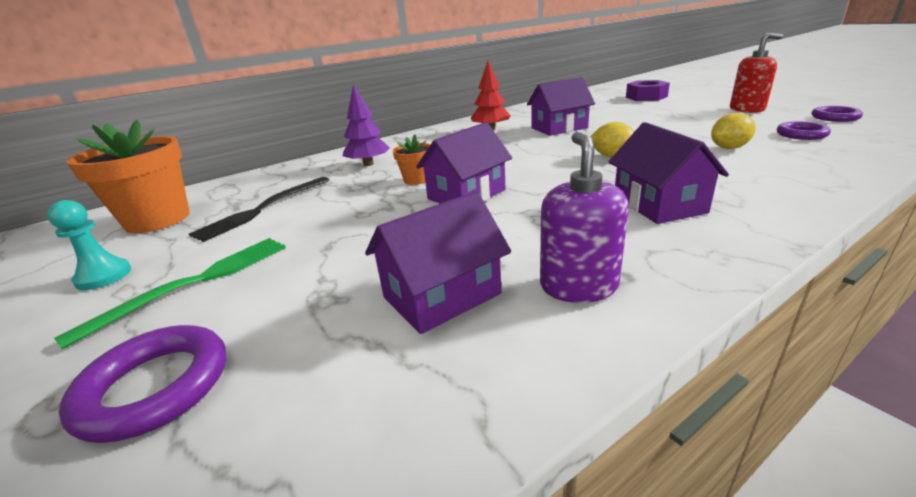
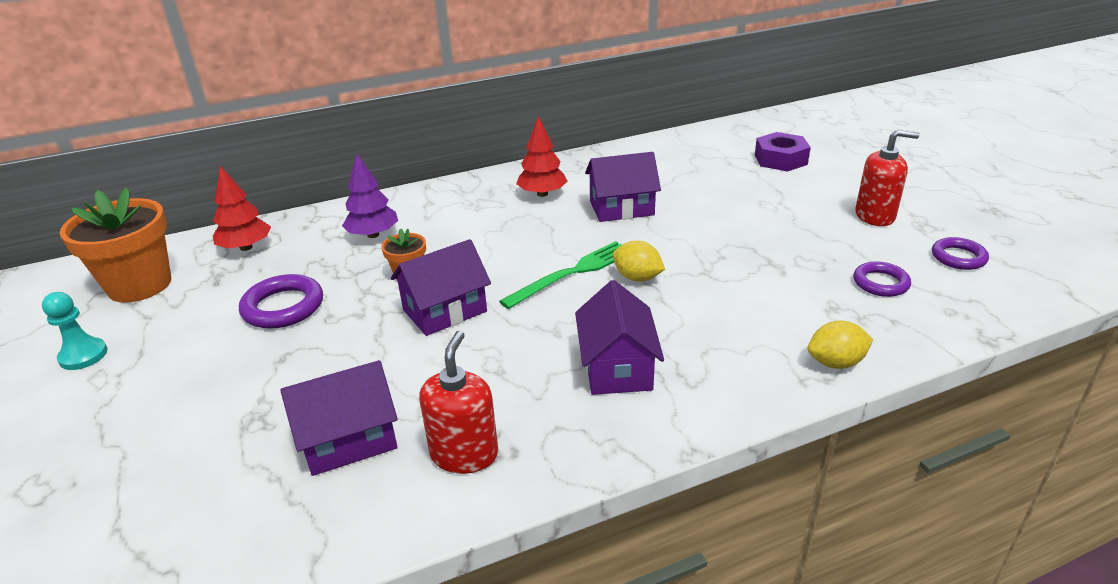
camera: 10 degrees right, 5 degrees up
(155, 387) = (109, 481): purple ring -> purple ring (283, 307)
(195, 283) = (157, 381): green fork -> green fork (572, 273)
(256, 185) = (246, 247): none -> red tree
(262, 209) = (241, 290): black fork -> none
(578, 286) = (464, 454): purple soap dispenser -> red soap dispenser
(729, 148) = (775, 290): yellow lemon -> yellow lemon (835, 363)

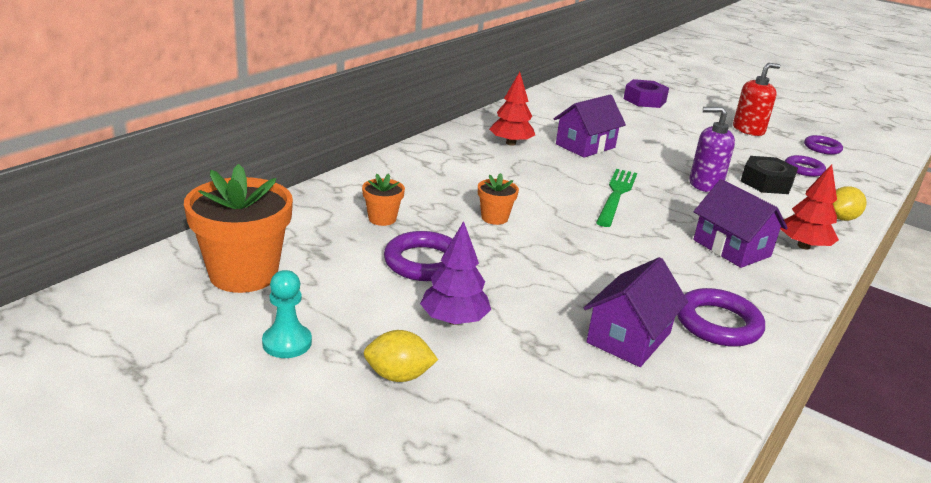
camera: 35 degrees left, 5 degrees down
(246, 247) = (306, 223): red tree -> red tree (803, 246)
(310, 255) = (382, 219): none -> orange flower pot
(373, 235) = (415, 194): purple tree -> purple tree (454, 320)
(445, 310) = (563, 237): purple house -> none
(464, 454) = (718, 323): red soap dispenser -> purple ring
(637, 278) = (663, 190): yellow lemon -> yellow lemon (398, 376)
(702, 279) = (705, 184): none -> purple soap dispenser
(793, 292) = (766, 183): none -> black nut

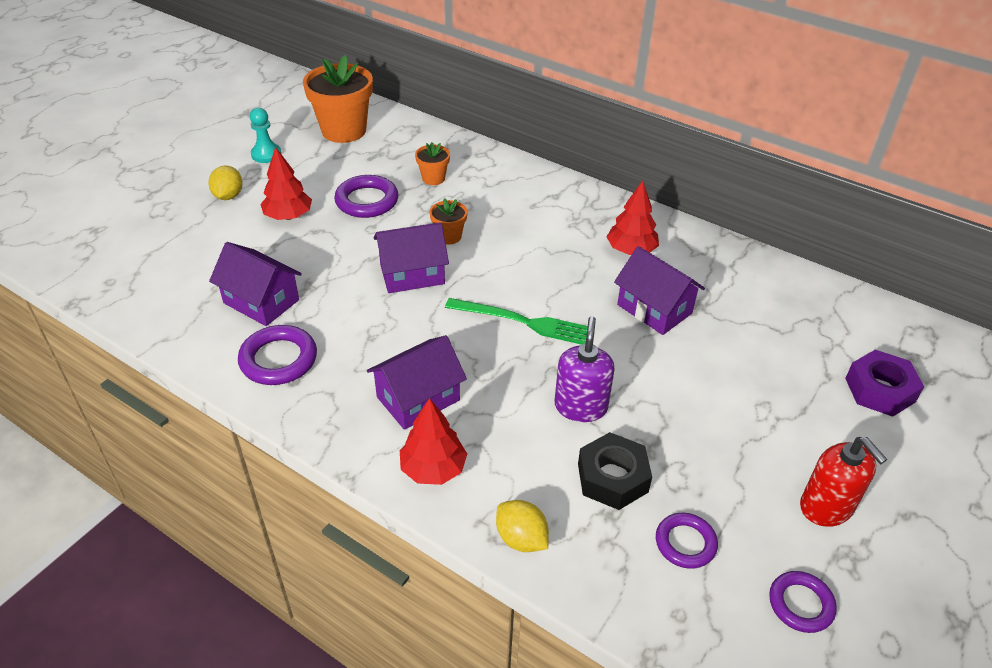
camera: 90 degrees right, 15 degrees up
(454, 320) = (288, 216): purple tree -> red tree
(560, 241) = (412, 274): none -> purple house

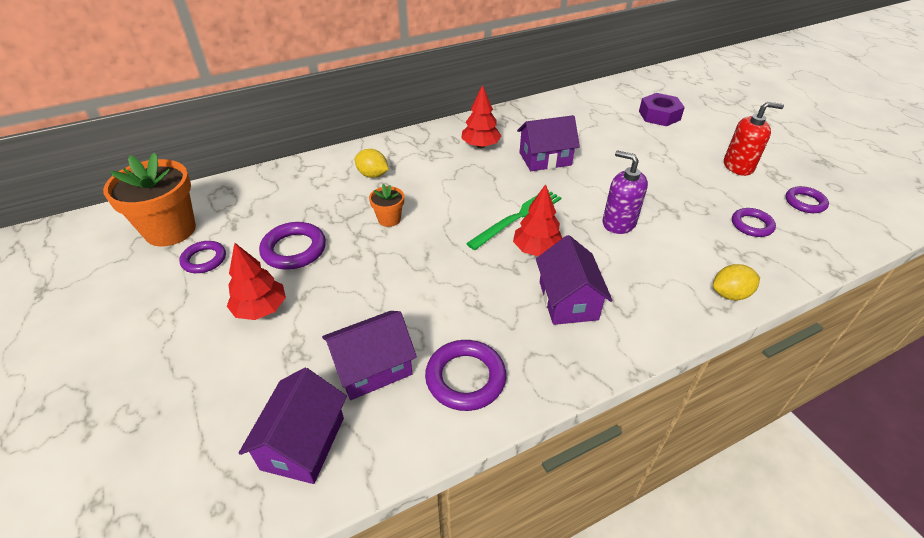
camera: 60 degrees left, 0 degrees up
(228, 196) = (175, 347): yellow lemon -> yellow lemon (372, 175)
(266, 154) = (139, 296): turquoise pawn -> none
(323, 163) = (204, 259): none -> purple ring
(412, 274) = (418, 255): purple house -> purple house (303, 443)
(433, 178) = (305, 202): orange flower pot -> none
(433, 469) = (647, 317): red tree -> red tree (536, 250)
(612, 478) = (689, 233): black nut -> none

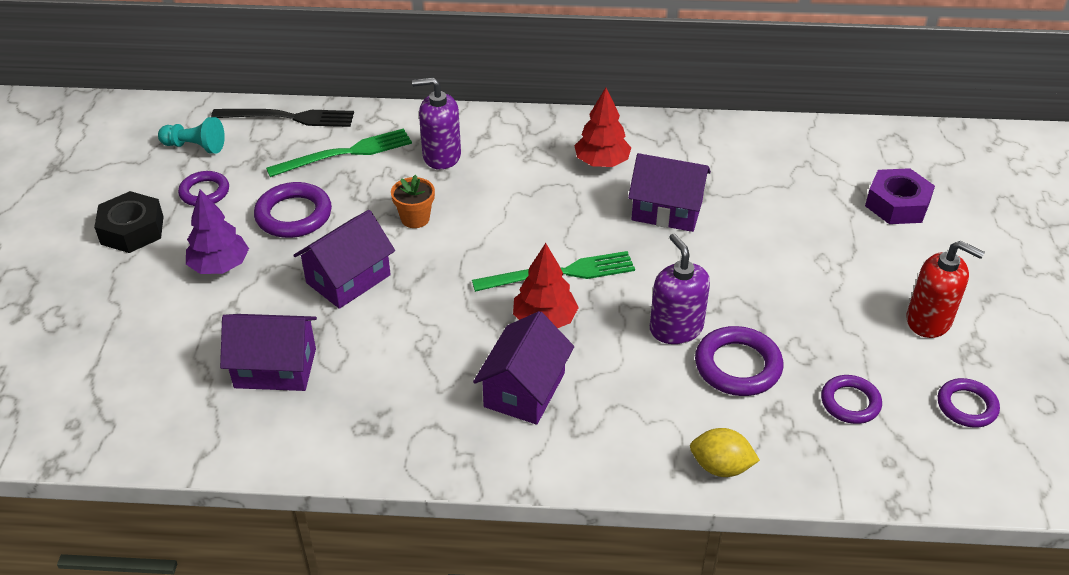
camera: 30 degrees right, 0 degrees up
(157, 312) = (132, 230): none -> black nut
(170, 230) = (195, 147): orange flower pot -> turquoise pawn
(236, 186) = (288, 118): none -> black fork
(261, 309) = (220, 266): red tree -> purple tree
(300, 195) = (345, 153): none -> green fork
(303, 443) = (169, 405): purple house -> purple house (348, 279)
(372, 175) = (441, 156): yellow lemon -> purple soap dispenser
(465, 378) = (350, 417): purple ring -> purple ring (737, 366)

